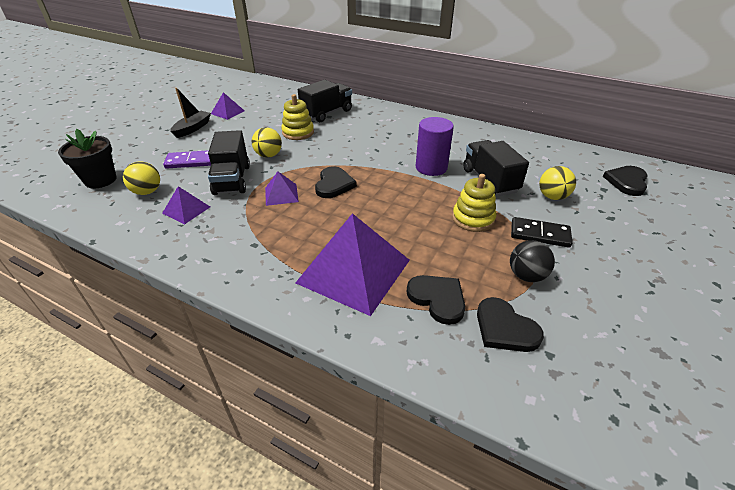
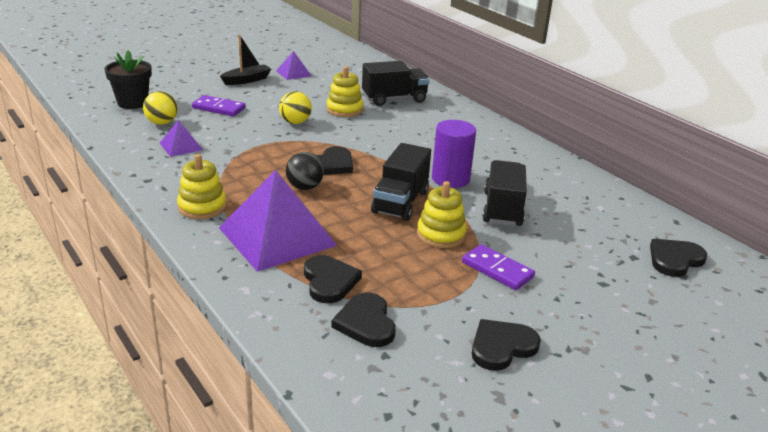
camera: 25 degrees right, 10 degrees down
(232, 179) = (242, 133): black truck -> black truck (400, 202)
(260, 266) = (202, 207): none -> yellow stacking toy
(281, 194) = (274, 158): purple pyramid -> none
(526, 275) = (438, 295): black ball -> black ball (305, 187)
(540, 234) = (497, 270): black domino -> purple domino
(552, 196) = (557, 244): yellow ball -> none
(614, 303) = (502, 347): none -> black heart

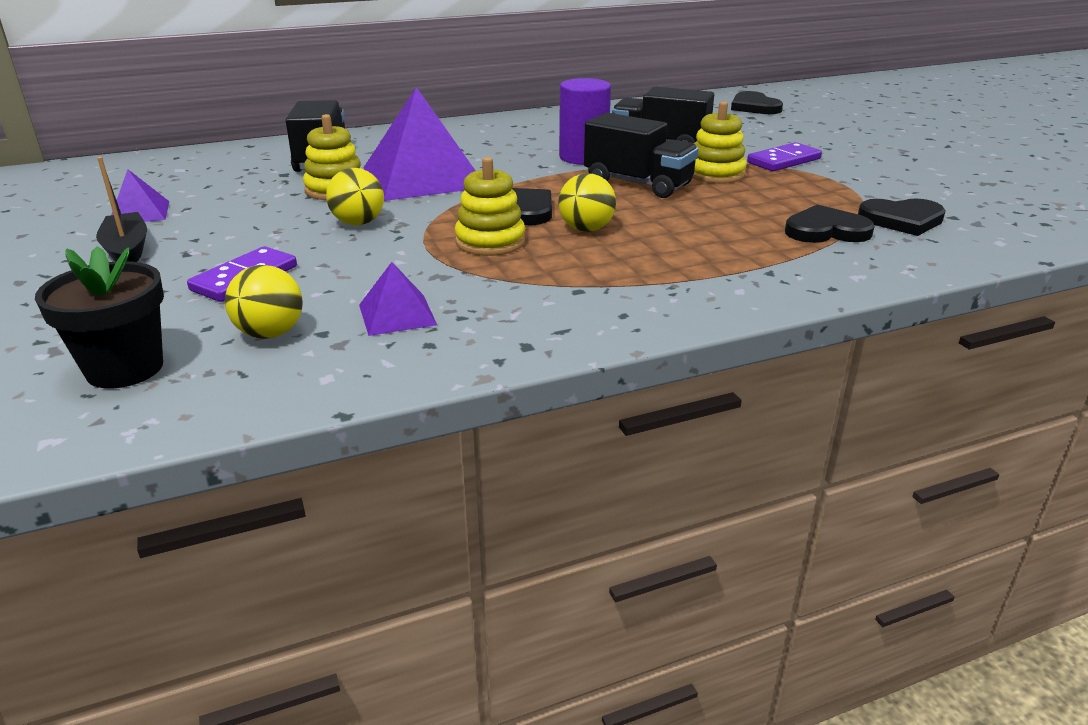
camera: 75 degrees left, 0 degrees up
(202, 207) = (635, 299): yellow stacking toy -> yellow stacking toy (490, 242)
(277, 236) = (724, 252): purple pyramid -> purple pyramid (423, 177)
(305, 187) = (586, 229): black ball -> yellow ball
(502, 347) = (914, 174): black heart -> none

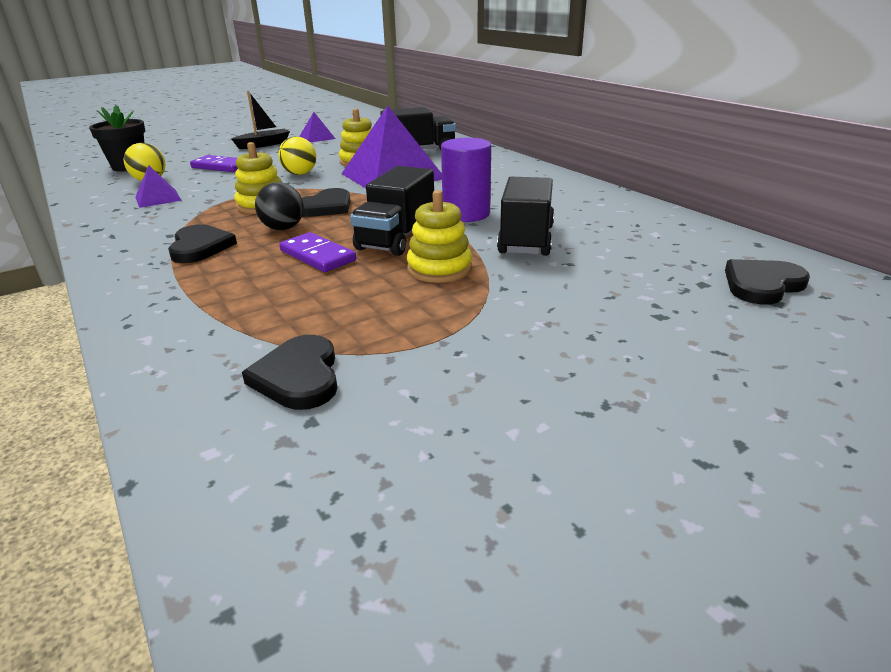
camera: 80 degrees right, 0 degrees up
(586, 229) = (283, 228): yellow ball -> black ball
(784, 161) = (508, 305): purple domino -> purple domino (317, 256)
(826, 230) = (268, 325): black heart -> black heart (200, 247)

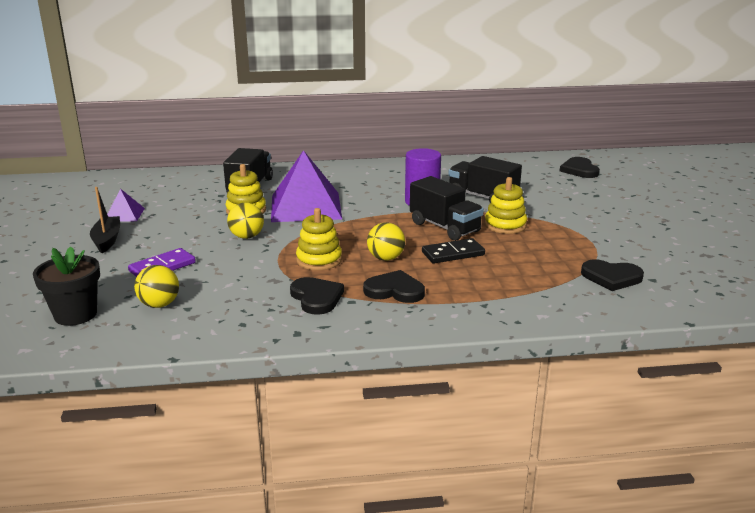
camera: 65 degrees left, 5 degrees down
(158, 198) = (235, 302): purple pyramid -> none
(283, 228) = (386, 258): black ball -> yellow ball
(317, 256) = (453, 254): purple domino -> black domino
(326, 207) = (354, 239): black heart -> black heart (316, 298)

